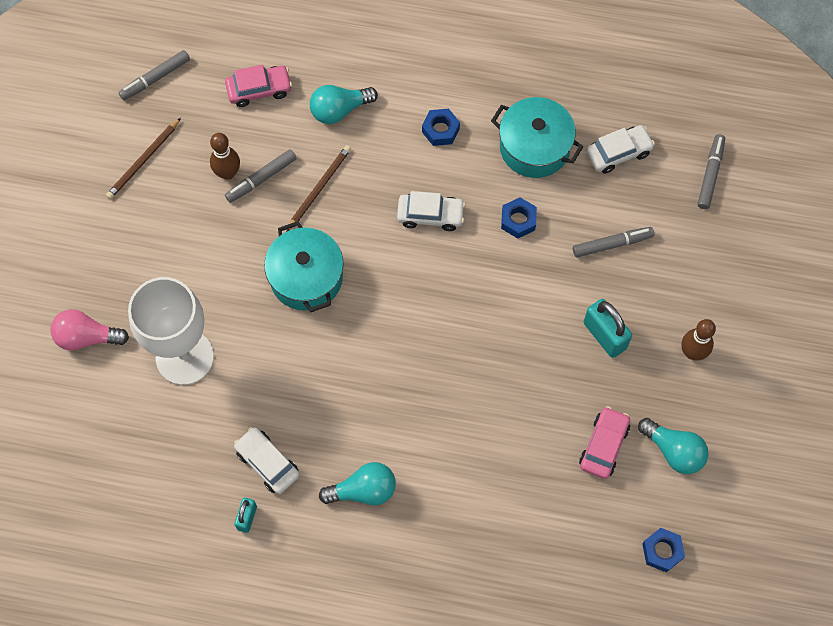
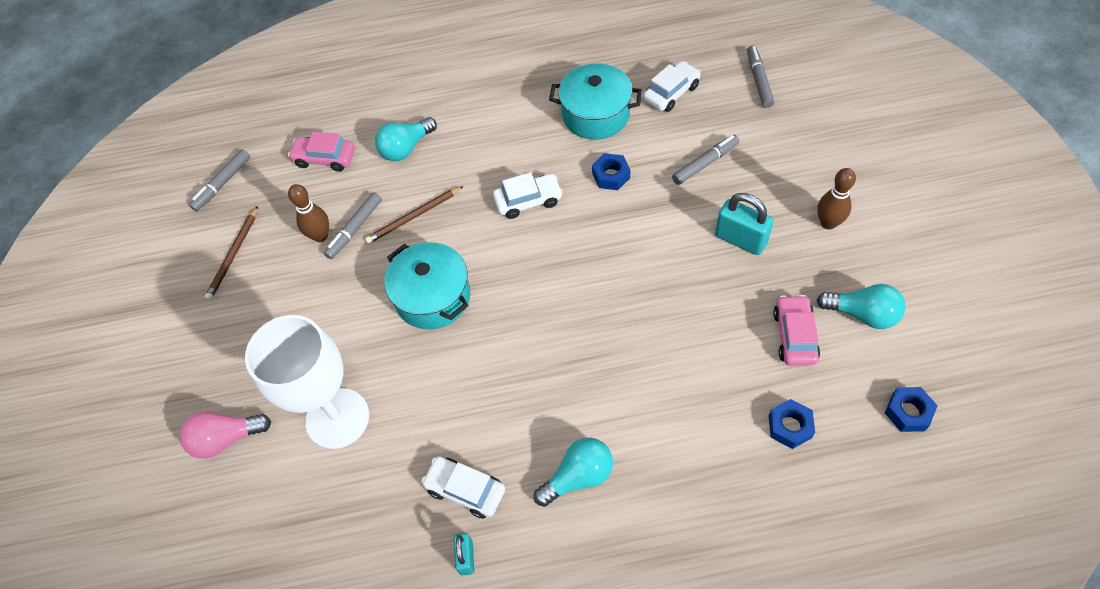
camera: 15 degrees left, 10 degrees down
(259, 89) = (325, 158): pink car -> pink car turned 135 degrees counterclockwise
(319, 188) = (414, 217): brown pencil -> brown pencil turned 135 degrees counterclockwise
(440, 130) = (505, 131): blue nut -> blue nut (789, 426)

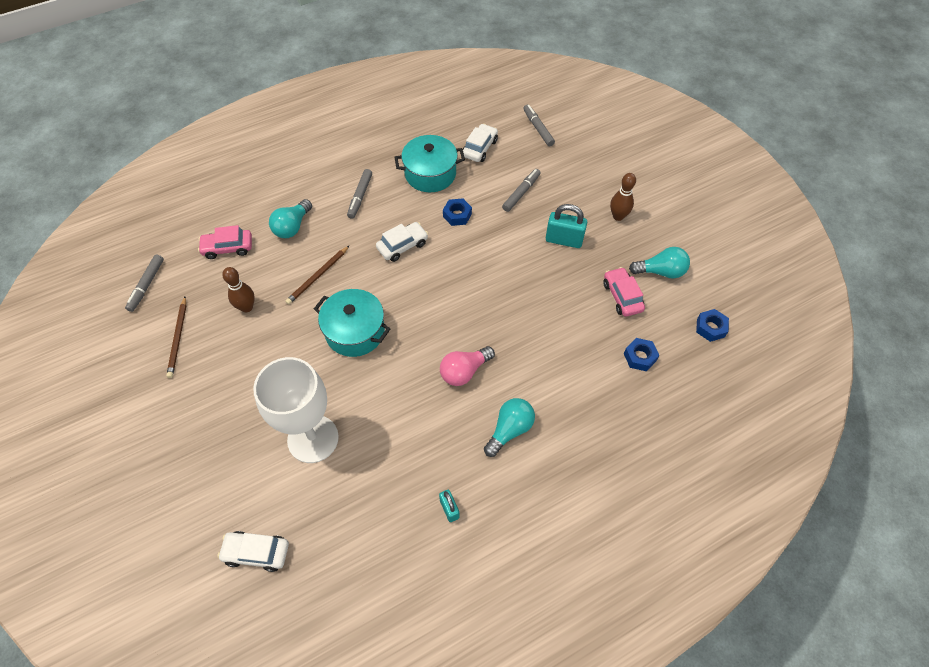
camera: 25 degrees left, 0 degrees up
(226, 439) = (227, 479): pink light bulb -> pink light bulb (464, 371)
(355, 229) = (274, 295): grey marker -> grey marker (360, 196)
(465, 490) = (431, 462): white car -> white car (256, 553)

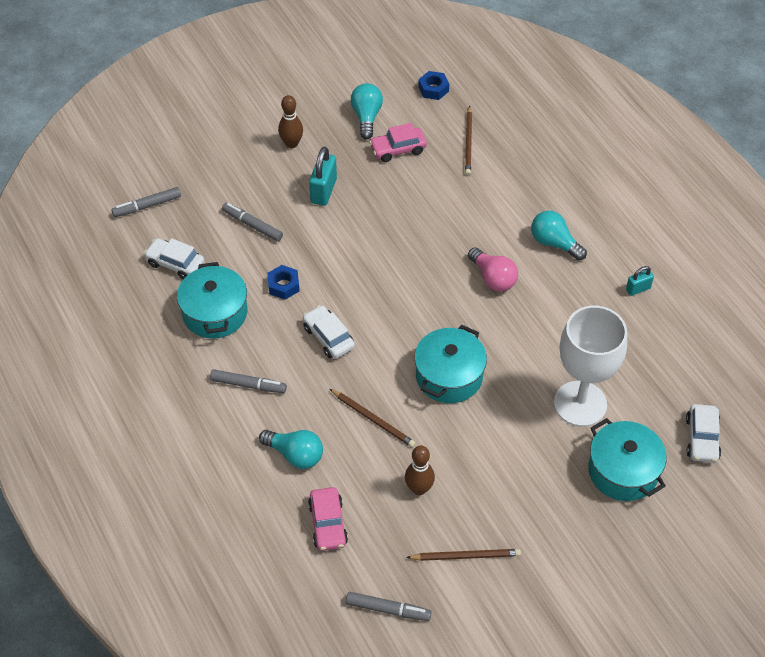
camera: 90 degrees left, 5 degrees down
(233, 470) = (623, 471): none -> turquoise pot
(639, 357) = (468, 142): blue nut -> brown pencil

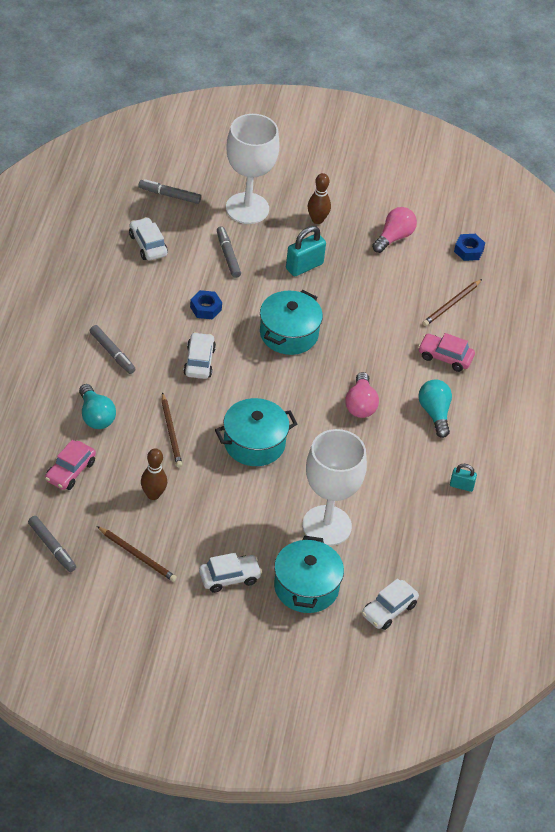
camera: 35 degrees right, 5 degrees down
(215, 313) = (140, 294): turquoise pot -> turquoise pot (289, 334)
(224, 173) = (247, 208): none -> white goblet
(366, 117) = (394, 237): turquoise light bulb -> pink light bulb
(398, 149) = (392, 274): pink car -> pink car (445, 357)
(557, 513) = (229, 577): none -> white car

